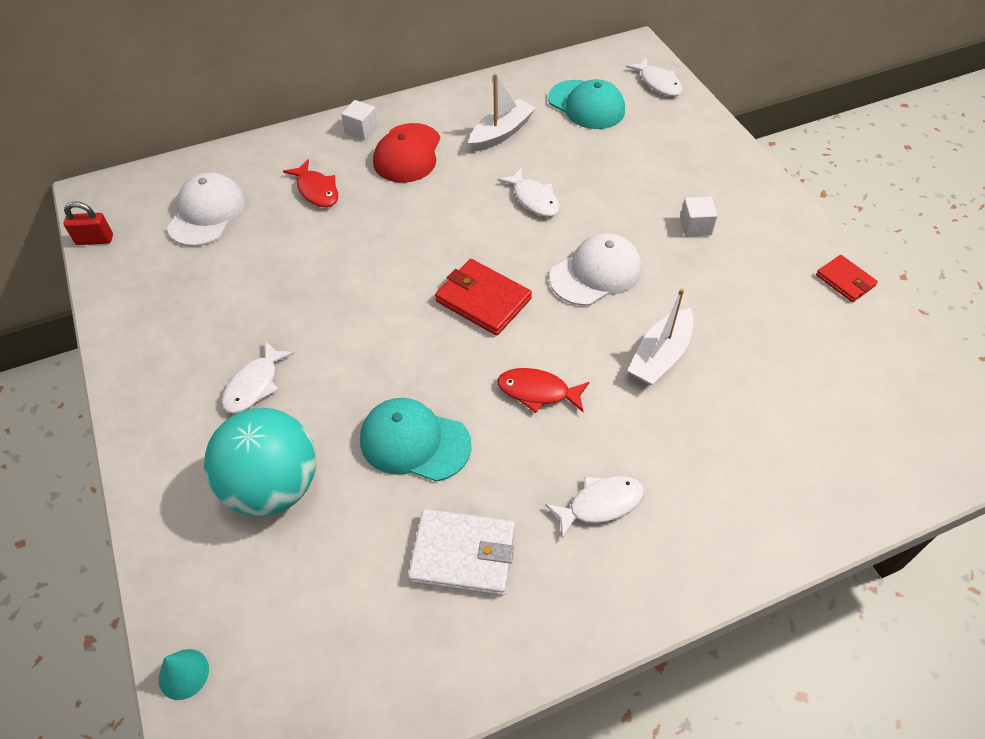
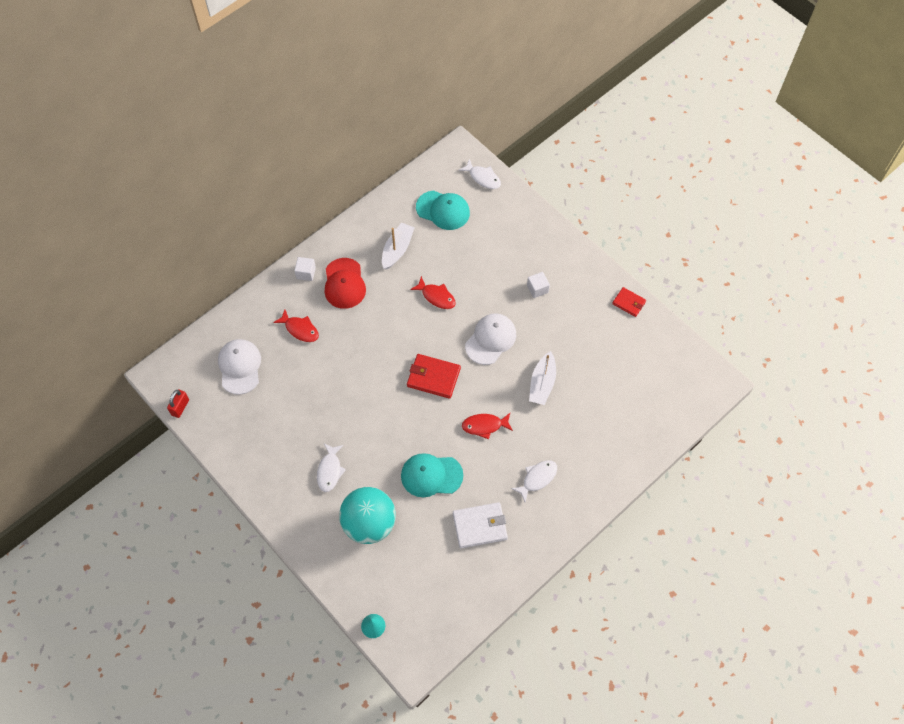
camera: 20 degrees left, 10 degrees up
(95, 240) = (180, 407): red padlock -> red padlock turned 45 degrees counterclockwise
(534, 199) = (436, 296): white fish -> red fish

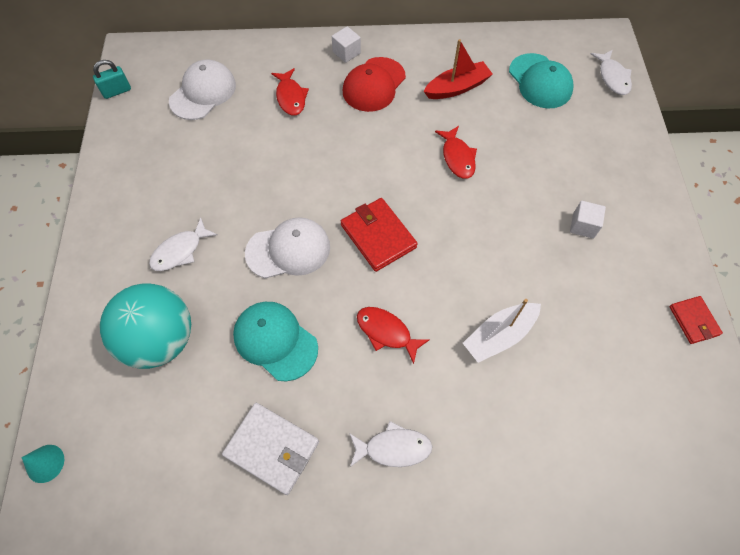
camera: 40 degrees right, 0 degrees up
(180, 407) = (117, 91): red padlock -> turquoise padlock
(397, 249) = (457, 88): white boat -> red boat
(491, 339) = (479, 242): white cap -> white cap (288, 250)

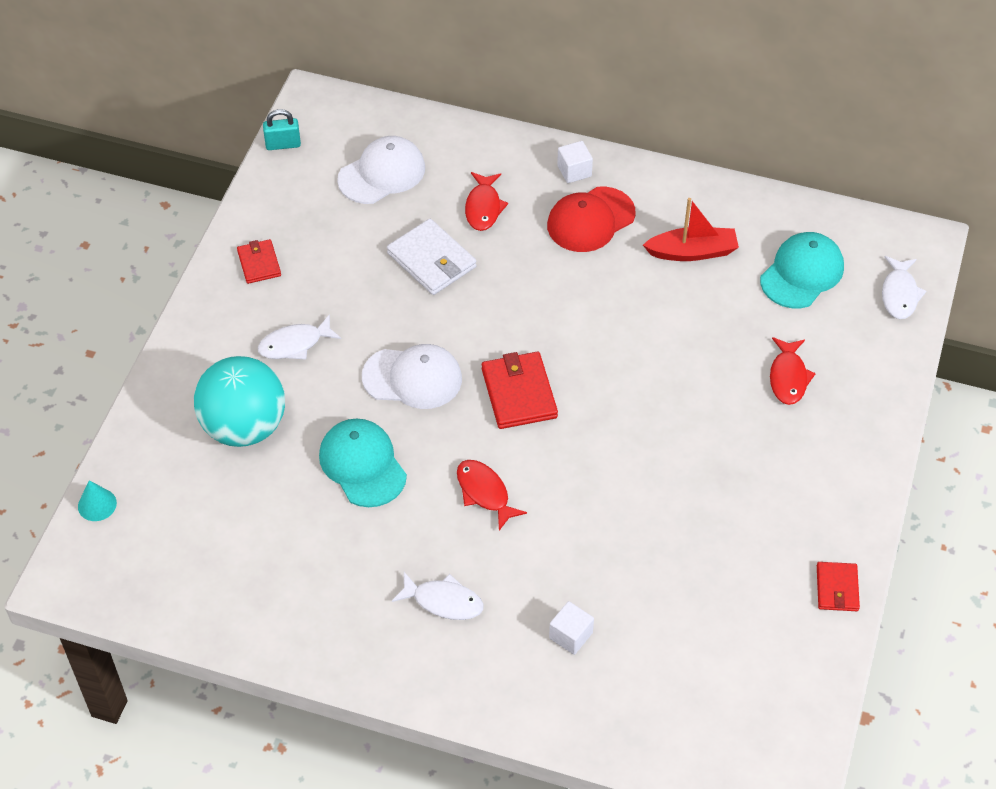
camera: 20 degrees right, 10 degrees down
(128, 191) = (259, 263): none -> red wallet
(272, 448) = (321, 562): white wallet -> white wallet (431, 260)
(457, 157) = (652, 334): red fish -> red fish (788, 377)
(499, 335) = (606, 534): white boat -> none
(540, 81) = (802, 273): turquoise cap -> turquoise cap turned 135 degrees counterclockwise
(583, 226) = (764, 453): white cube -> white cube (570, 635)

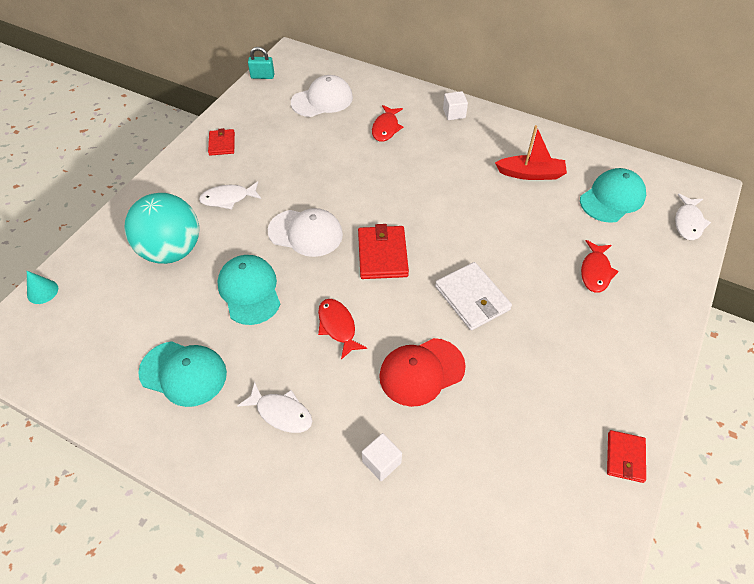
camera: 10 degrees right, 0 degrees up
(314, 575) = (183, 373): none -> turquoise cap
(431, 260) = (341, 156): white wallet -> white wallet (472, 298)
(590, 220) = (459, 144): red cap -> red cap (421, 371)

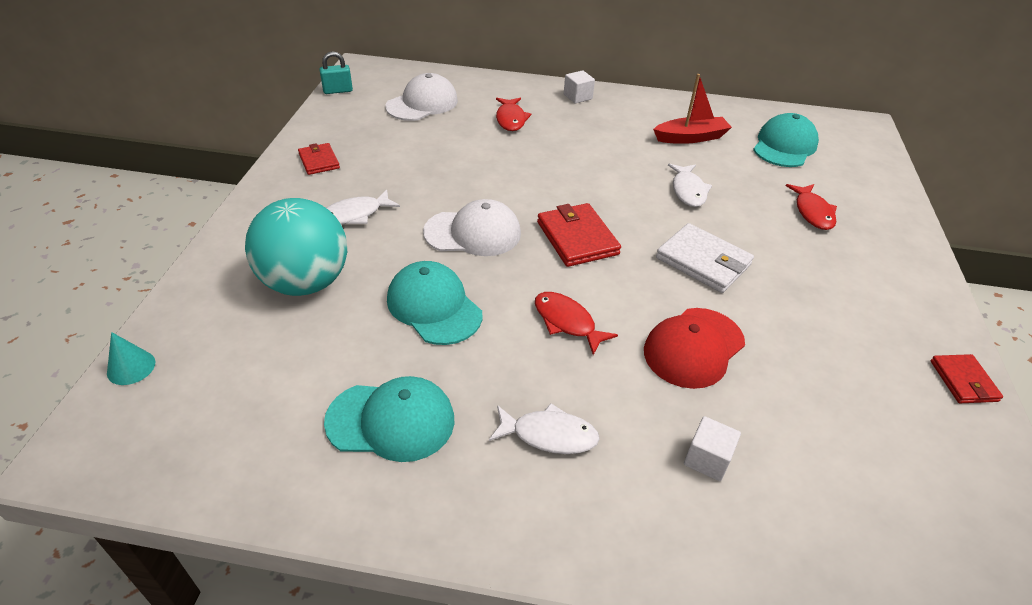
camera: 20 degrees left, 10 degrees down
(688, 222) = (868, 155): white fish -> white fish (688, 191)

